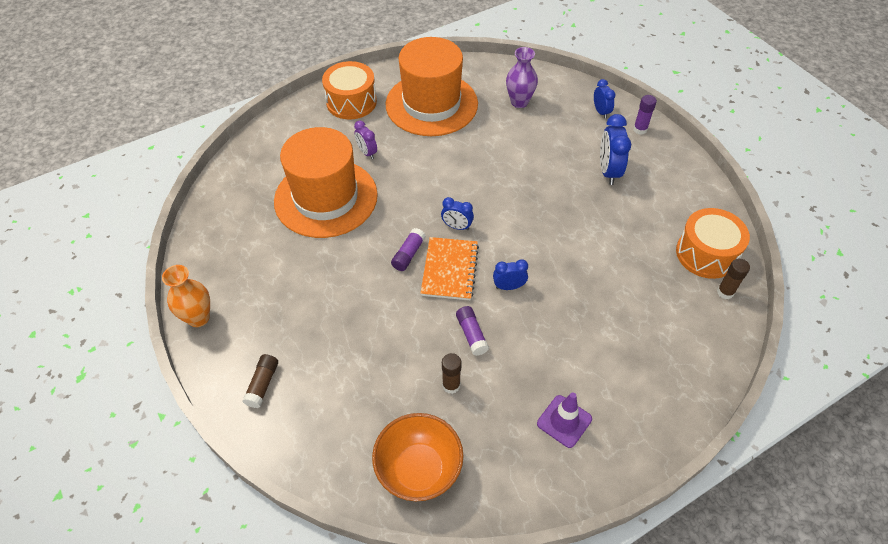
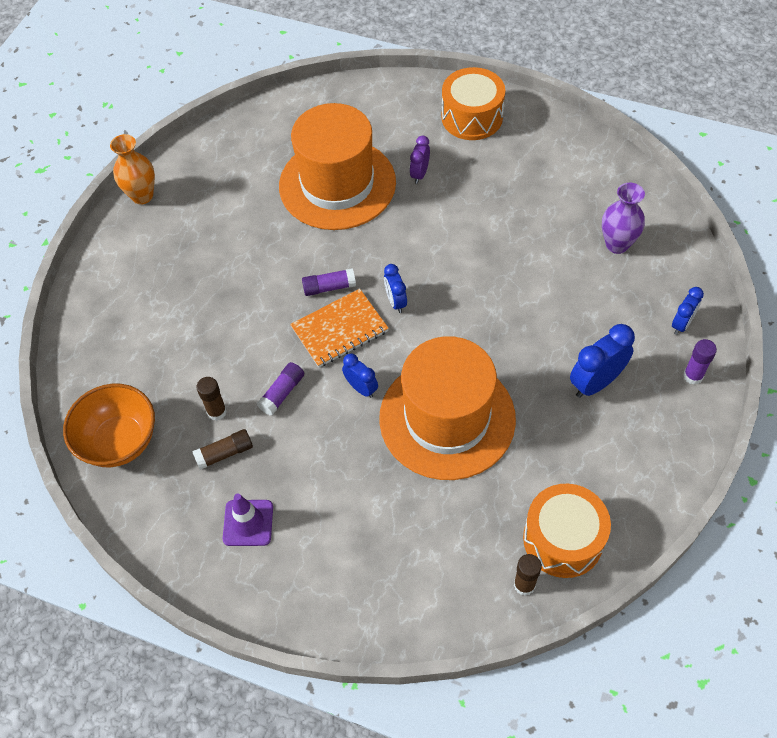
camera: 55 degrees right, 5 degrees up
(263, 384) = (116, 282): brown glue stick -> brown glue stick (225, 453)
(431, 104) = (535, 177): orange hat -> orange hat (447, 418)

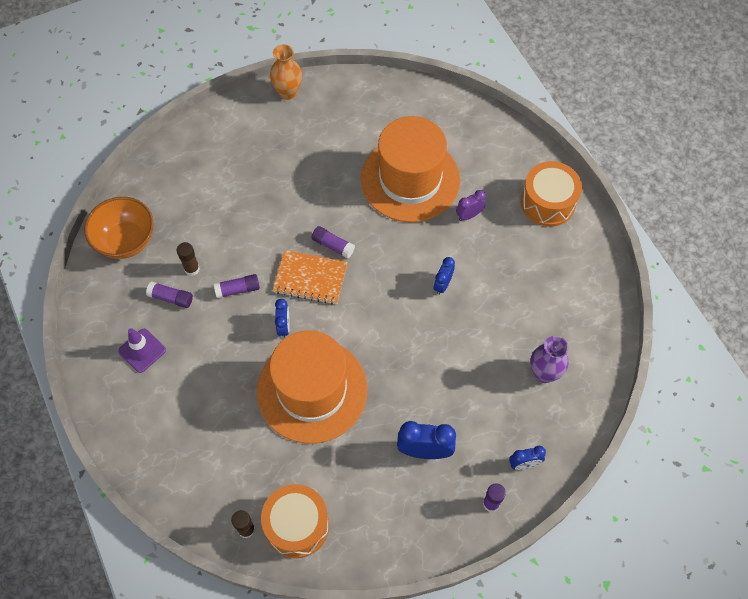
camera: 40 degrees right, 5 degrees up
(225, 453) = (171, 298): brown glue stick -> purple glue stick
(395, 302) = (361, 289): blue clock -> blue clock (442, 284)

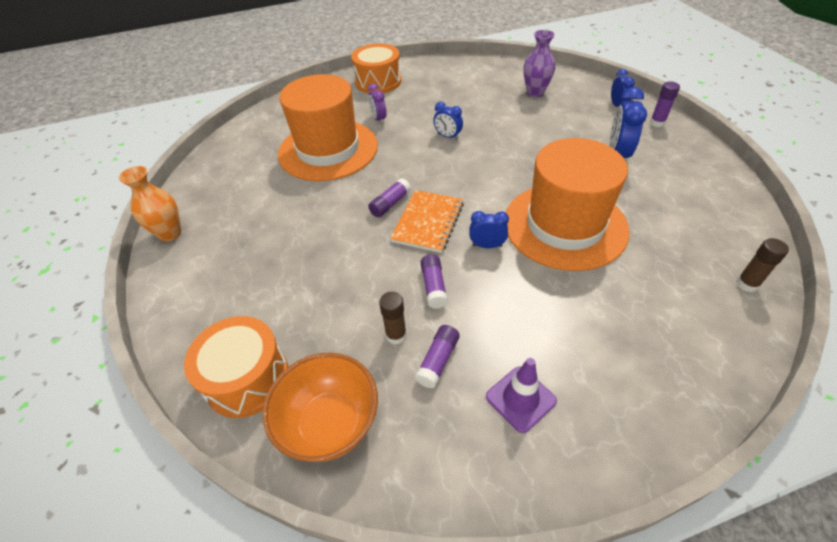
camera: 80 degrees left, 15 degrees down
(297, 525) = (724, 241): orange drum -> orange drum (247, 378)

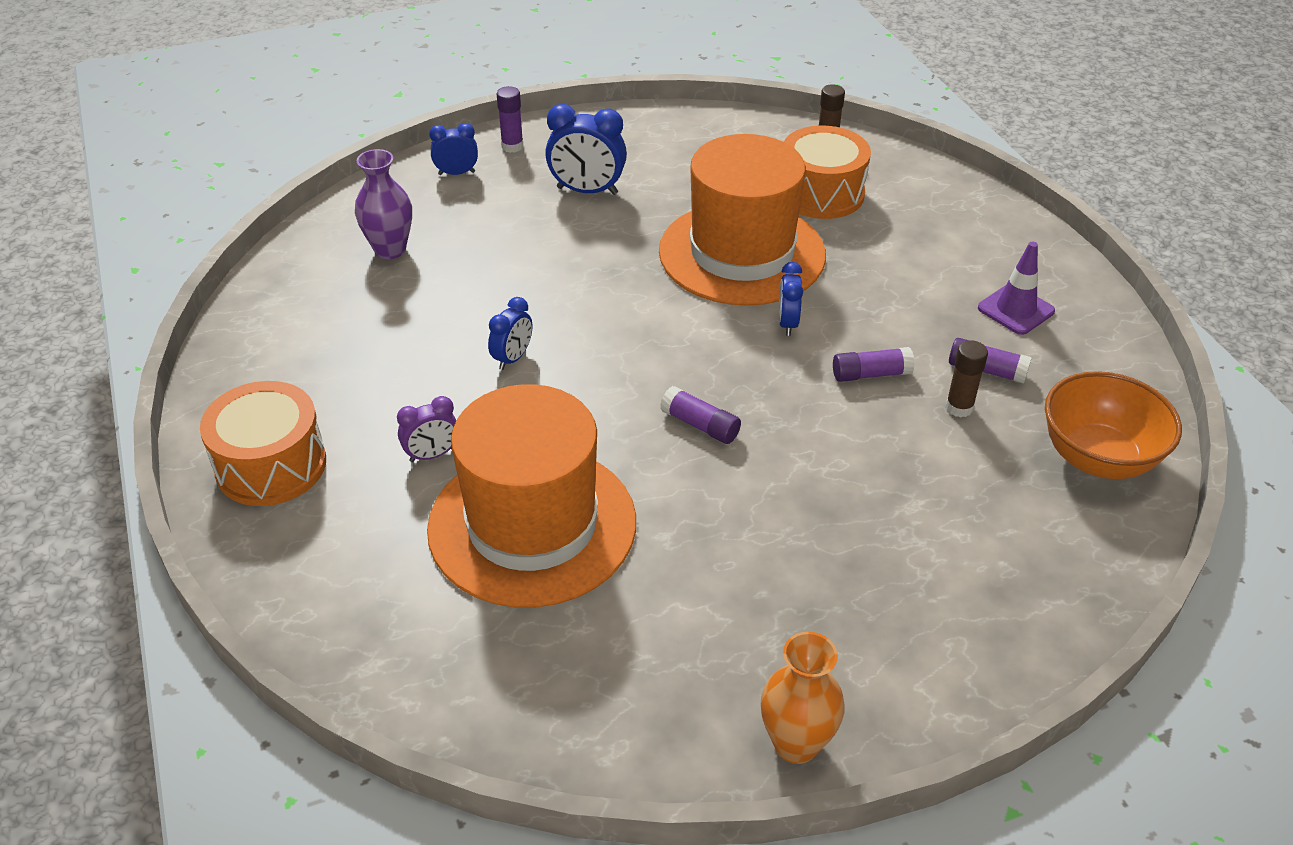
camera: 95 degrees left, 5 degrees down
(247, 378) = (1066, 550): orange drum -> orange drum (821, 193)
(428, 222) = (743, 381): orange notebook -> none

